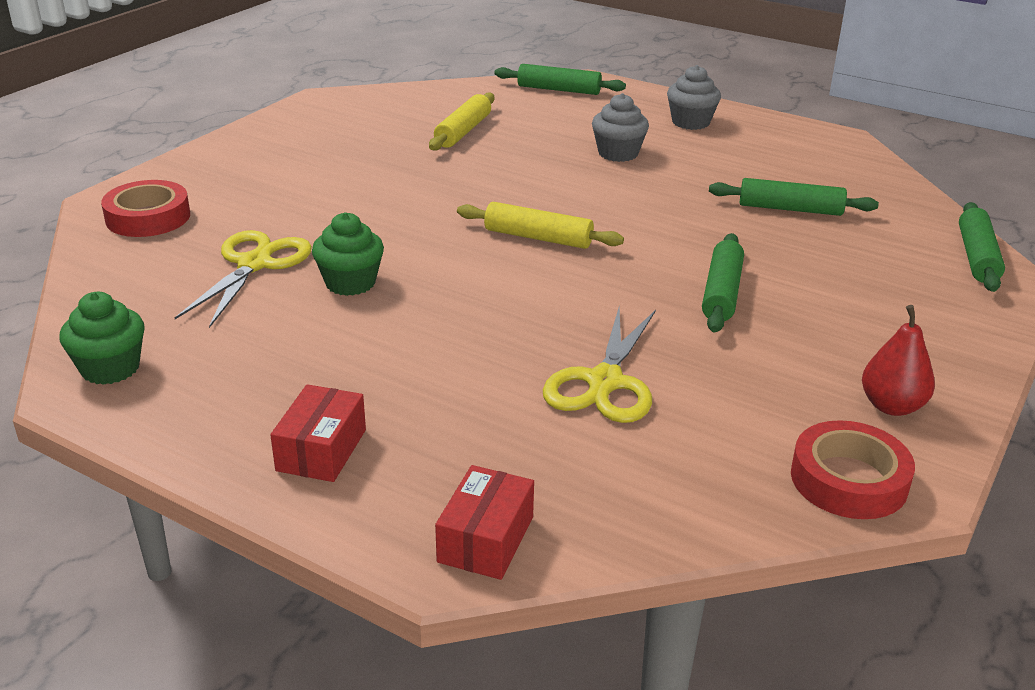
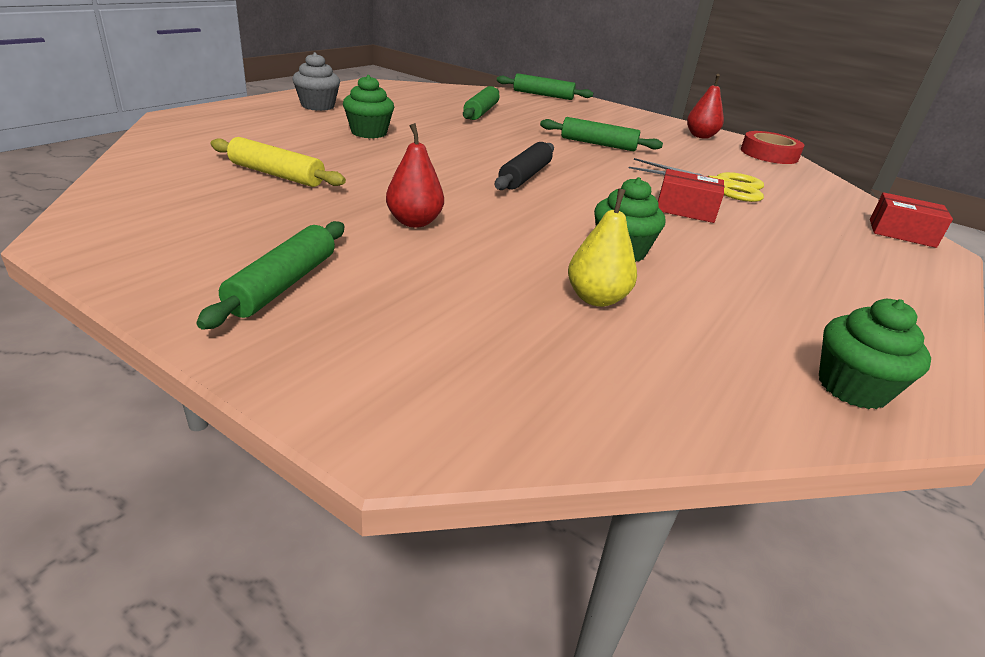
camera: 90 degrees left, 0 degrees up
(148, 217) = (468, 382): red tape -> none
(254, 264) = (596, 298): yellow scissors -> yellow pear
(321, 450) = (871, 276): red box -> red box (685, 209)
(384, 189) = (414, 222): none -> red pear
(538, 238) = (525, 176): yellow rolling pin -> black rolling pin
(559, 90) = (195, 128): green rolling pin -> green rolling pin (283, 284)
(618, 153) = (369, 133): grey cupcake -> green cupcake

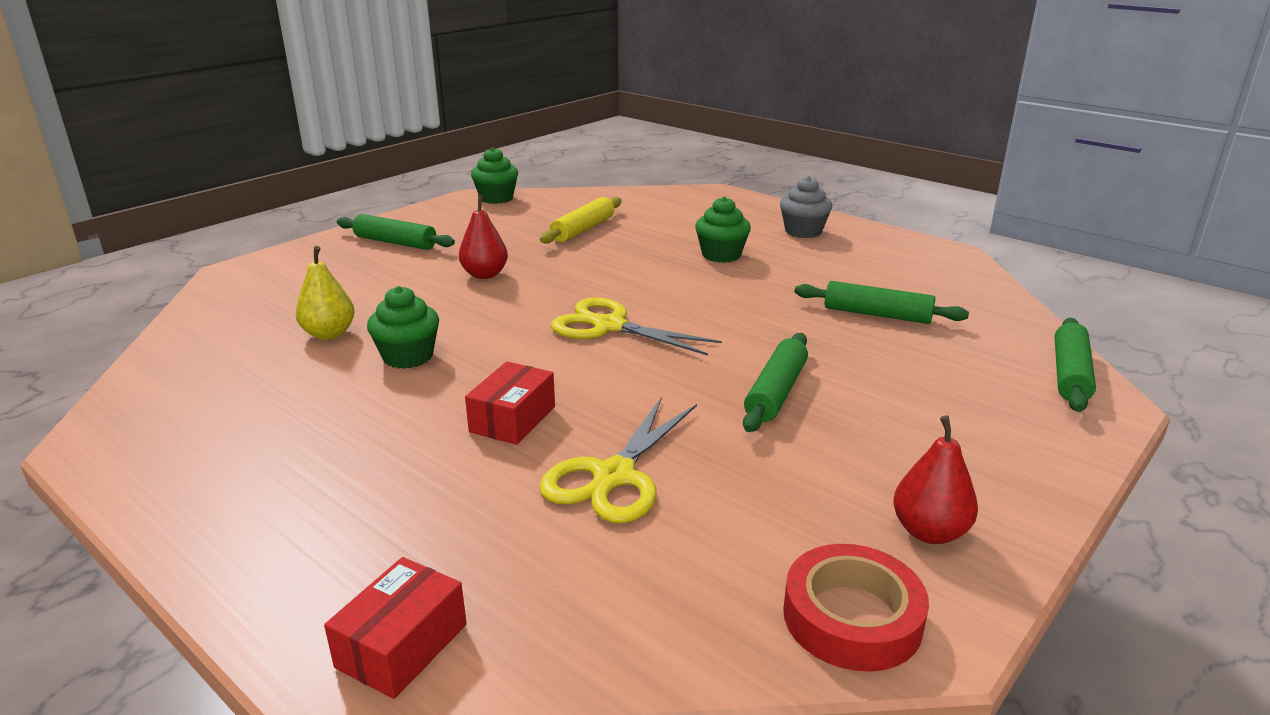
camera: 100 degrees right, 5 degrees down
(525, 176) = (610, 326): black rolling pin -> yellow scissors
(852, 387) = (137, 421): green cupcake -> green cupcake (496, 198)

